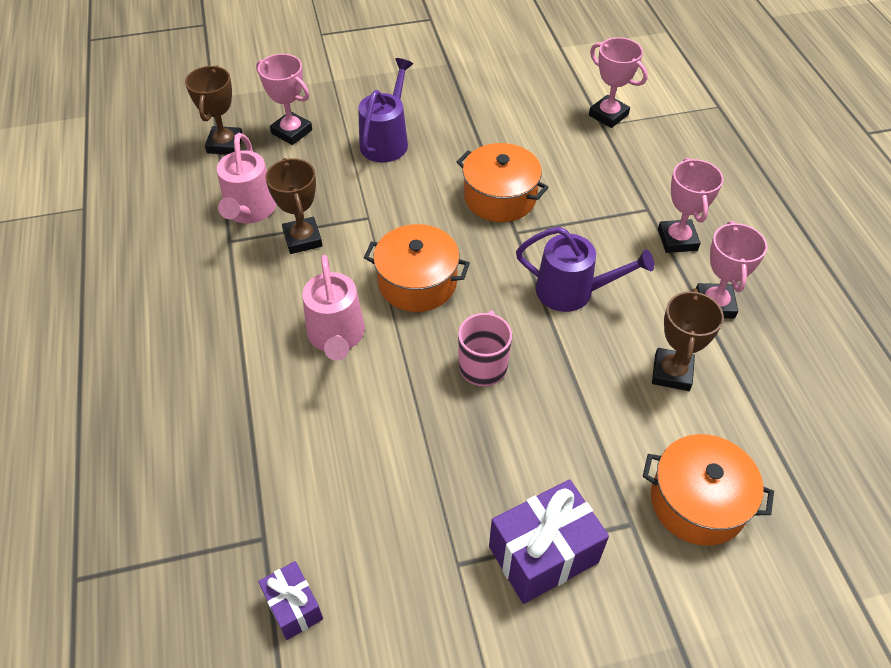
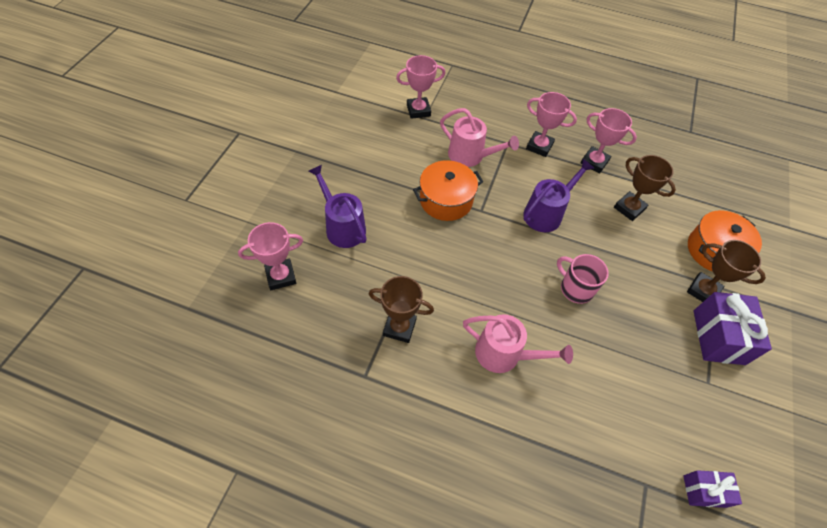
camera: 60 degrees left, 5 degrees up
(225, 144) = (254, 327): brown trophy -> brown trophy (703, 291)
(249, 210) = (343, 347): pink watering can -> pink watering can (470, 156)
(417, 282) = (487, 283): orange pot -> none

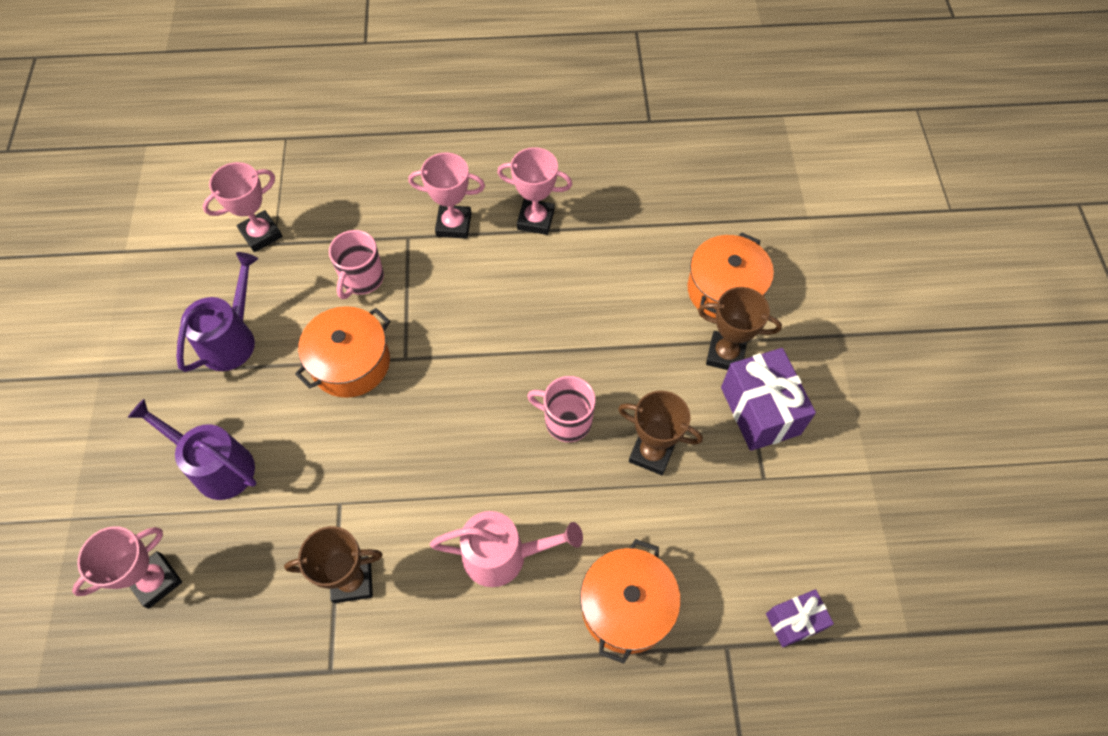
camera: 20 degrees left, 5 degrees up
(470, 156) = (362, 279): pink watering can -> pink mug
(546, 213) = (495, 326): purple watering can -> purple watering can (232, 339)
(579, 425) = (626, 607): none -> orange pot
(629, 208) = (601, 272): brown trophy -> brown trophy (651, 453)

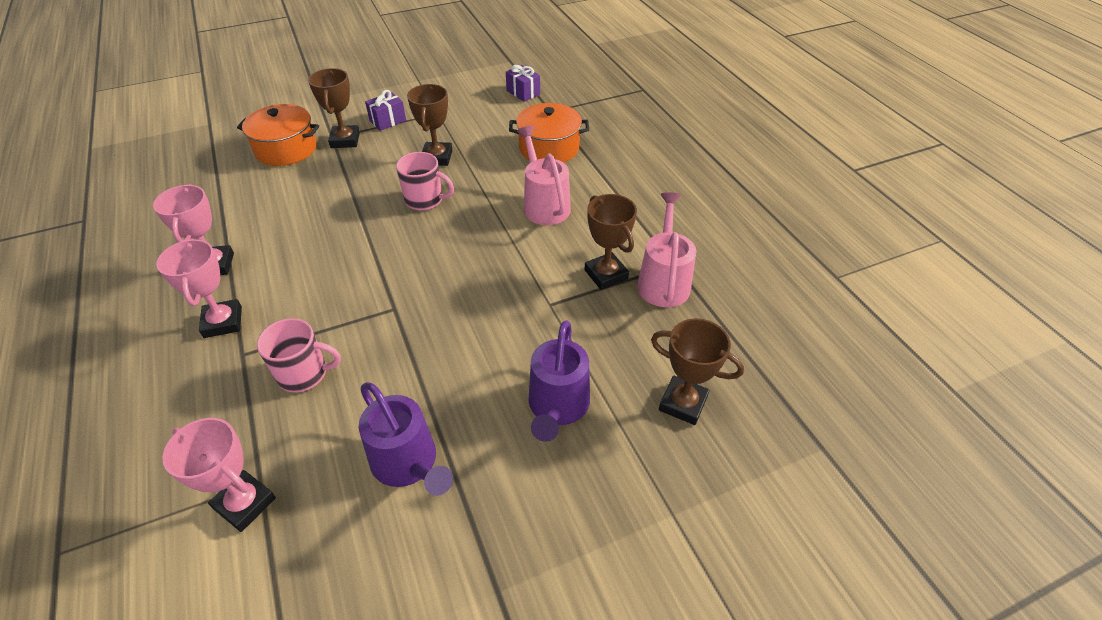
camera: 110 degrees left, 15 degrees down
(155, 581) = (683, 403): pink trophy -> brown trophy
(232, 339) = (408, 463): purple watering can -> purple watering can turned 135 degrees counterclockwise
(310, 643) = (663, 281): none -> pink watering can
(350, 363) = (410, 346): orange pot -> none
(566, 420) = (425, 200): pink mug -> pink mug turned 75 degrees counterclockwise
(760, 411) = (388, 121): purple gift -> purple gift, size x0.57

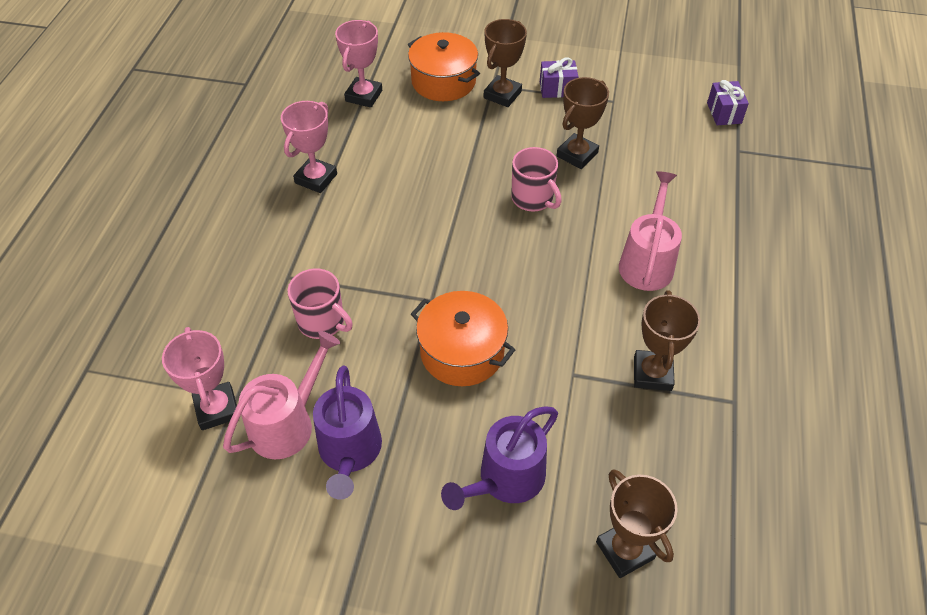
camera: 35 degrees right, 5 degrees up
(223, 322) = (291, 238): pink trophy -> pink trophy (364, 96)
(549, 148) = (702, 196): orange pot -> orange pot (462, 352)
(663, 281) = (707, 414): pink watering can -> pink watering can (287, 423)

